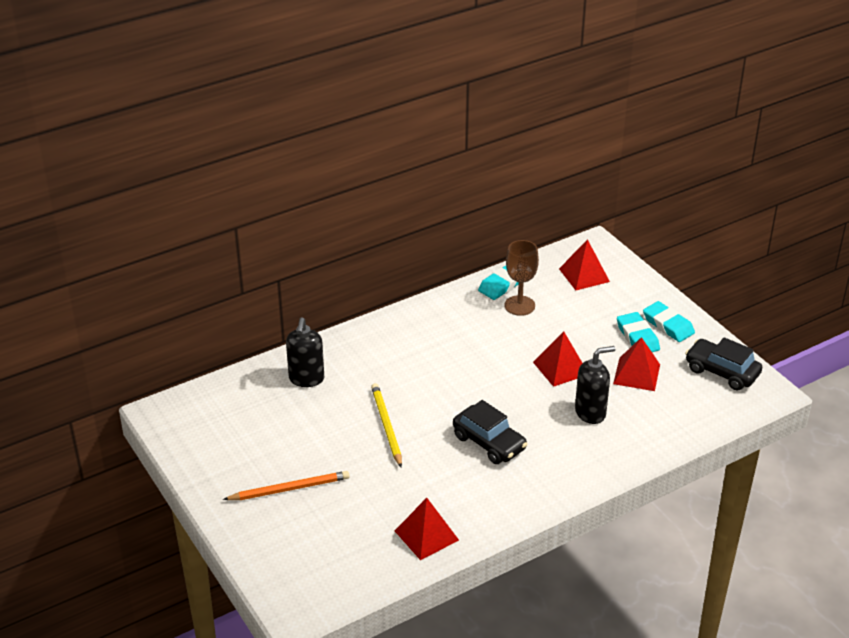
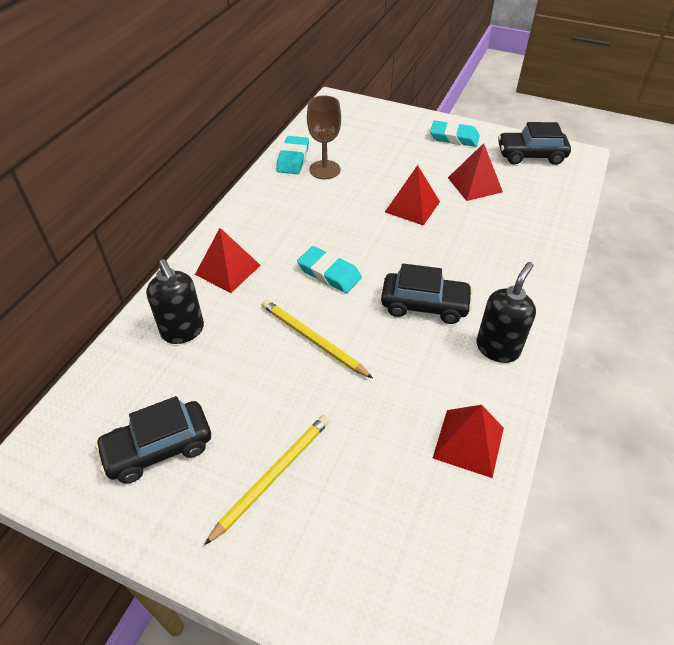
camera: 35 degrees left, 10 degrees up
(237, 440) = (158, 448): none -> black car
(289, 489) = (273, 476): orange pencil -> yellow pencil
(584, 275) = (351, 126): red pyramid -> red pyramid (227, 269)
(590, 413) = (477, 233): black soap dispenser -> black soap dispenser (497, 348)
(637, 337) = (442, 156): turquoise eraser -> turquoise eraser (329, 273)

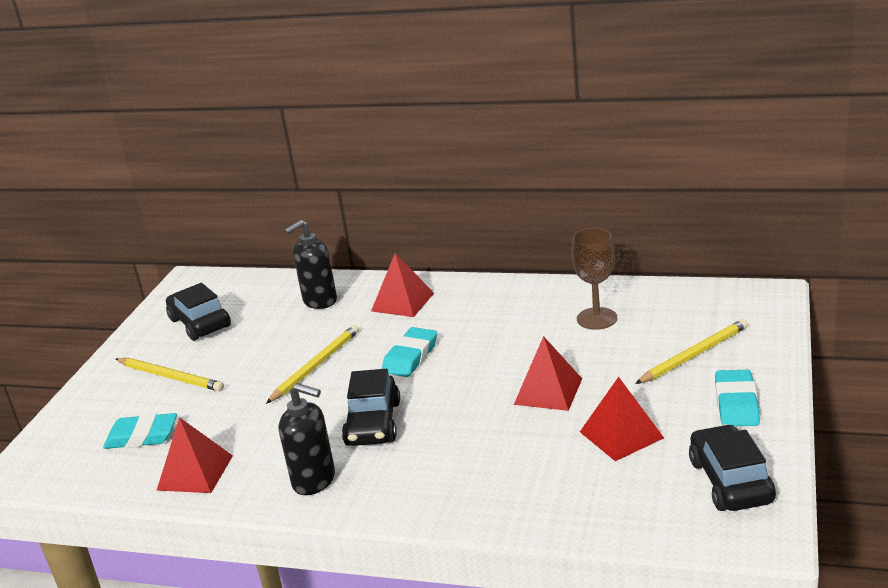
camera: 85 degrees right, 20 degrees down
(293, 159) = (609, 294): turquoise eraser -> turquoise eraser (142, 436)
(393, 140) = (694, 355): none -> yellow pencil

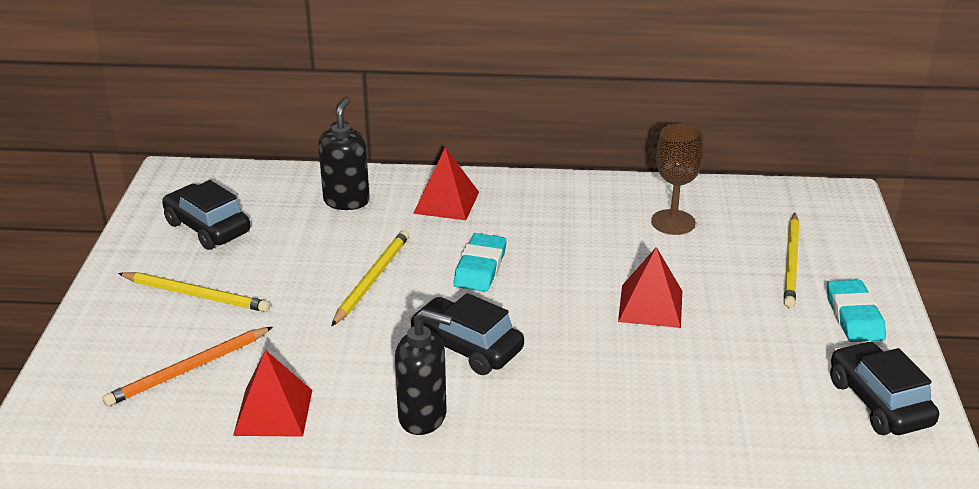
camera: 15 degrees left, 5 degrees up
(142, 436) = (188, 369): turquoise eraser -> orange pencil
(319, 301) = (346, 201): black soap dispenser -> black soap dispenser turned 150 degrees clockwise
(373, 424) = (466, 347): black car -> black car turned 135 degrees clockwise
(621, 434) = (747, 353): red pyramid -> none
(694, 355) = (791, 263): yellow pencil -> yellow pencil turned 150 degrees clockwise

